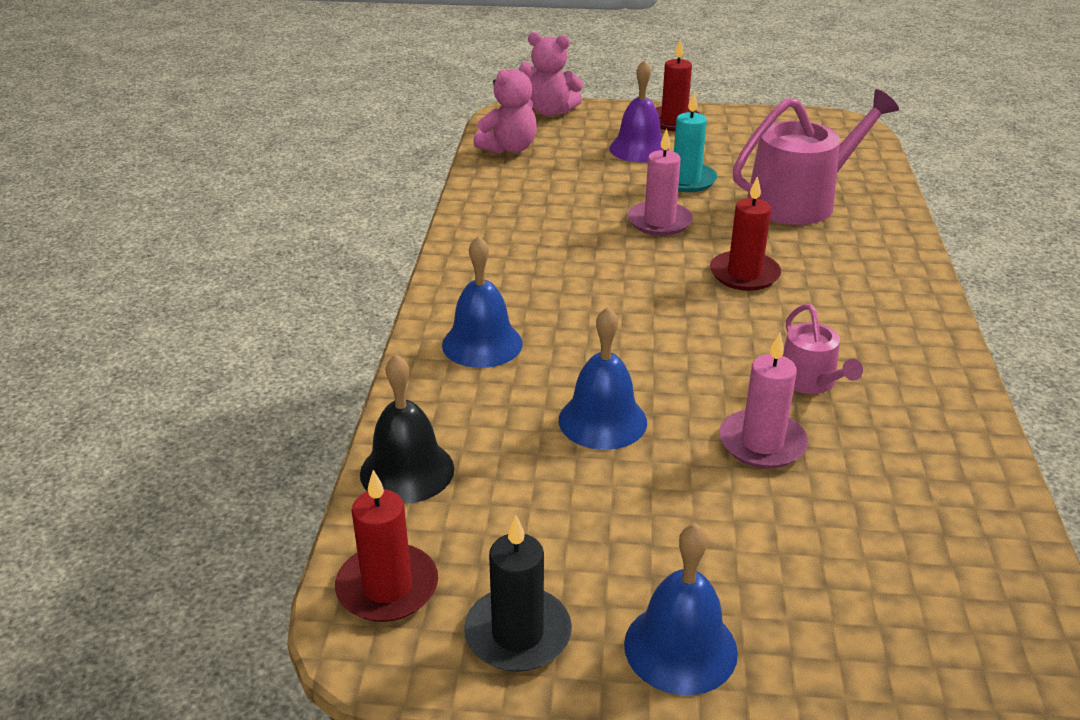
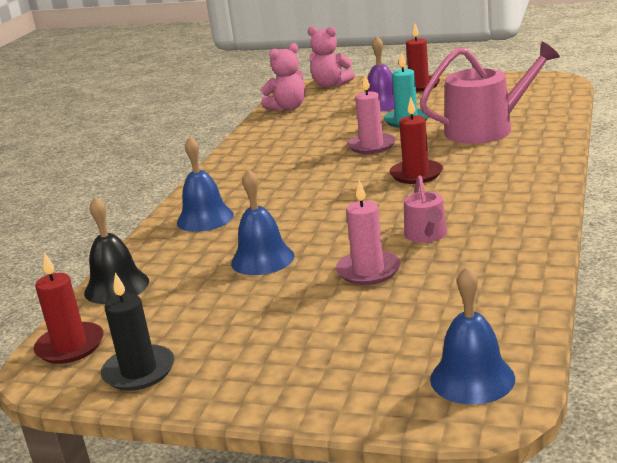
camera: 15 degrees right, 10 degrees down
(680, 647) = (242, 381): blue bell -> blue bell (472, 378)

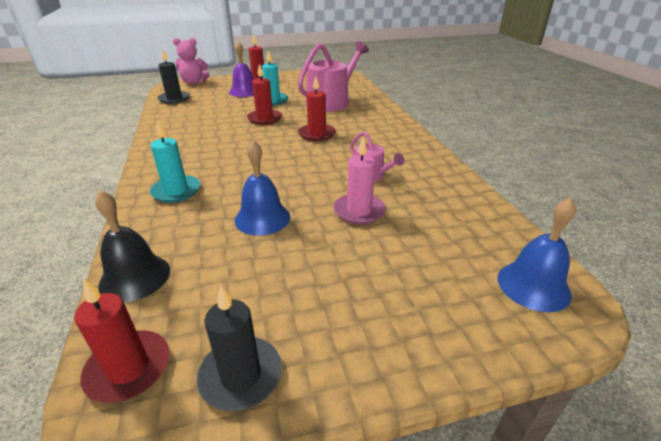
camera: 35 degrees left, 10 degrees up
(205, 218) = (176, 191): blue bell -> turquoise candle
(288, 108) = (174, 99): pink teddy bear -> black candle
(371, 146) = (264, 119): pink candle -> red candle

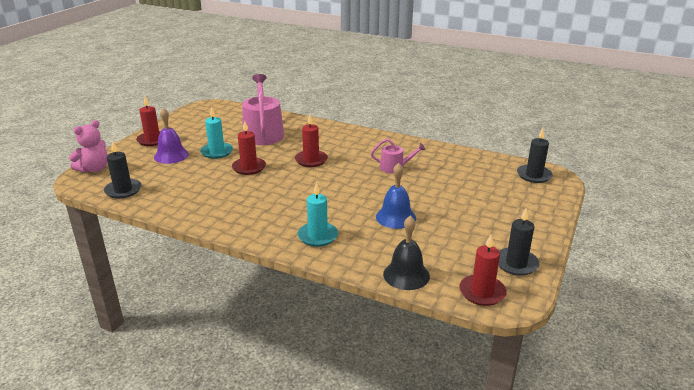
camera: 50 degrees left, 5 degrees down
(359, 211) = (427, 187): pink candle -> none
(533, 285) = (534, 175): blue bell -> black candle

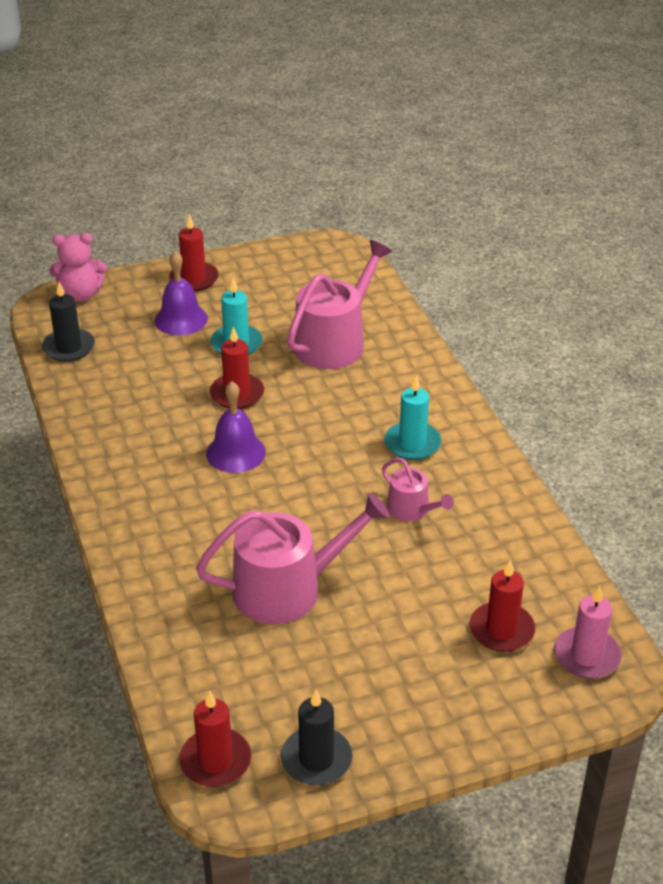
camera: 45 degrees right, 10 degrees up
(285, 186) = (235, 452): none -> purple bell
(311, 160) = (325, 428): red candle -> red candle (501, 630)
(318, 236) = (164, 552): turquoise candle -> turquoise candle (412, 443)
(395, 217) = (287, 588): blue bell -> pink watering can
(406, 275) = (175, 674): black bell -> none
(534, 175) = (586, 656): black candle -> pink candle

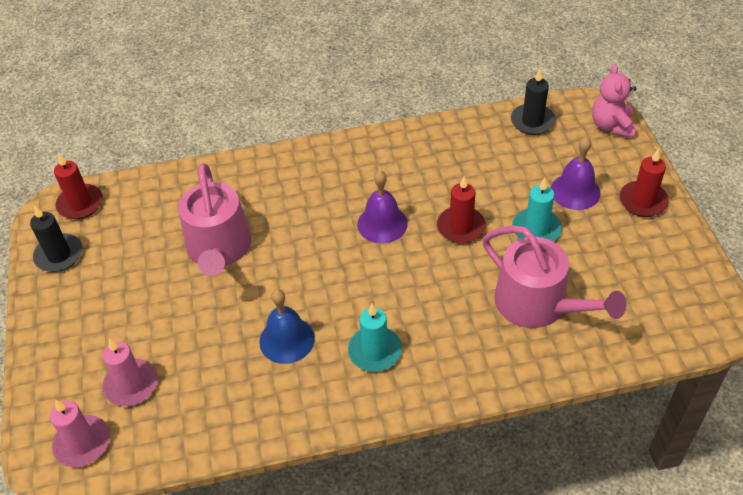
camera: 100 degrees right, 10 degrees up
(412, 509) = (287, 340): pink watering can -> blue bell
(501, 630) = (131, 385): red candle -> pink candle

